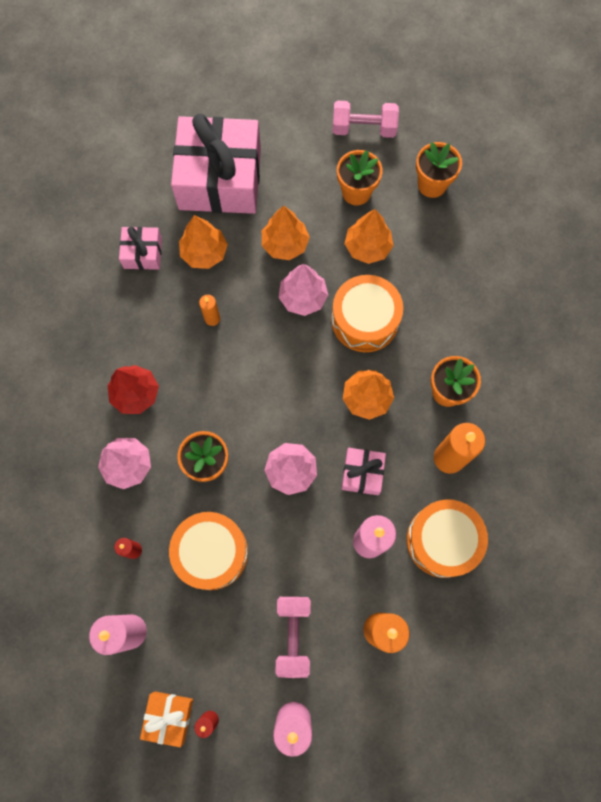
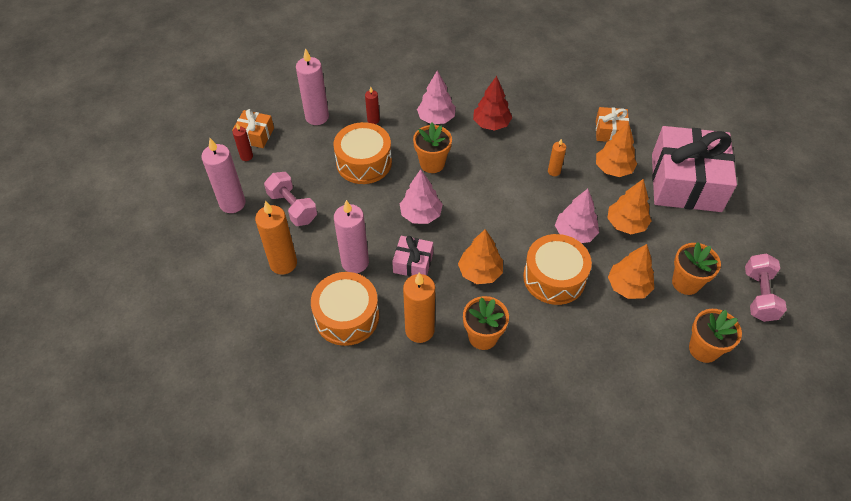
camera: 95 degrees right, 20 degrees down
(143, 253) = (610, 131): pink gift -> orange gift
(293, 635) = (292, 207): pink dumbbell -> pink dumbbell turned 45 degrees clockwise

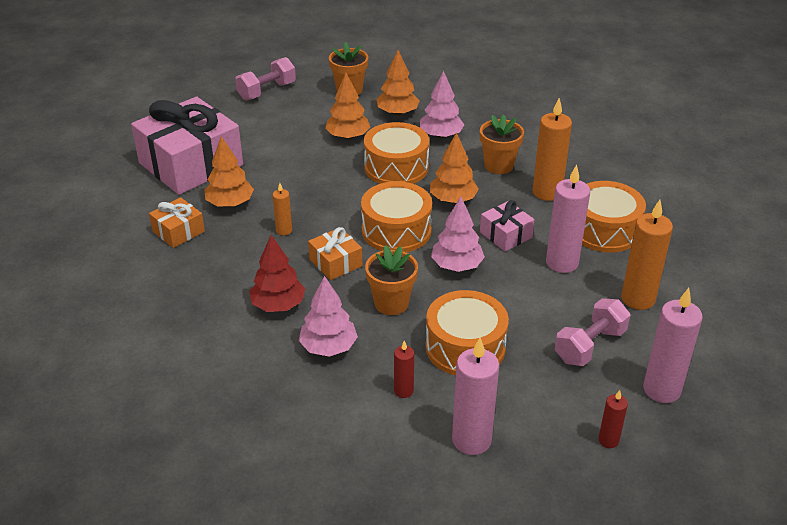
camera: 140 degrees left, 15 degrees down
(255, 135) = (577, 465): orange gift -> orange gift (335, 263)
(292, 207) = (590, 346): pink dumbbell -> pink dumbbell turned 45 degrees clockwise
(487, 217) = (396, 231): none -> orange drum
(575, 233) = (337, 182): pink tree -> pink tree (441, 135)
(626, 224) = (287, 166): orange tree -> orange tree (397, 113)
(686, 283) = (303, 118): orange flower pot -> none

